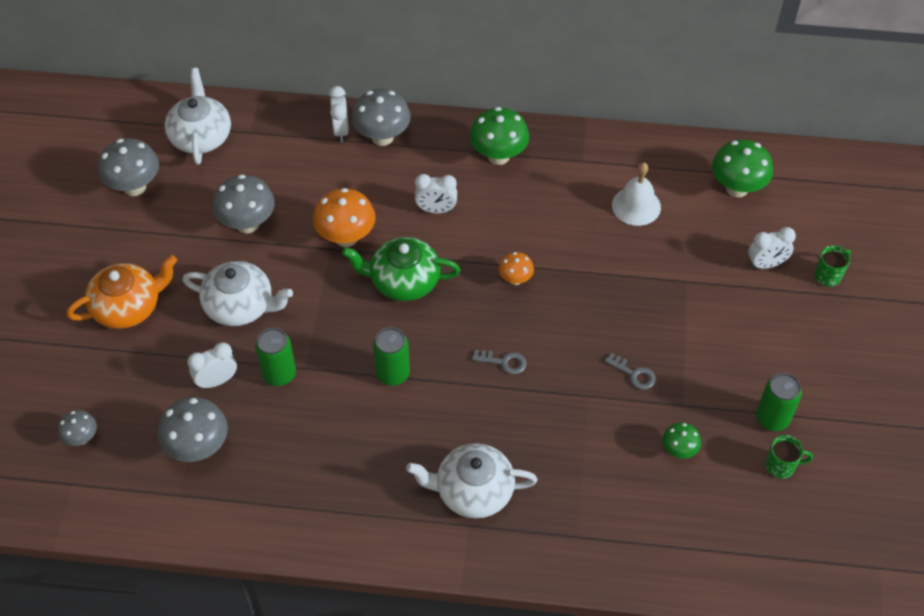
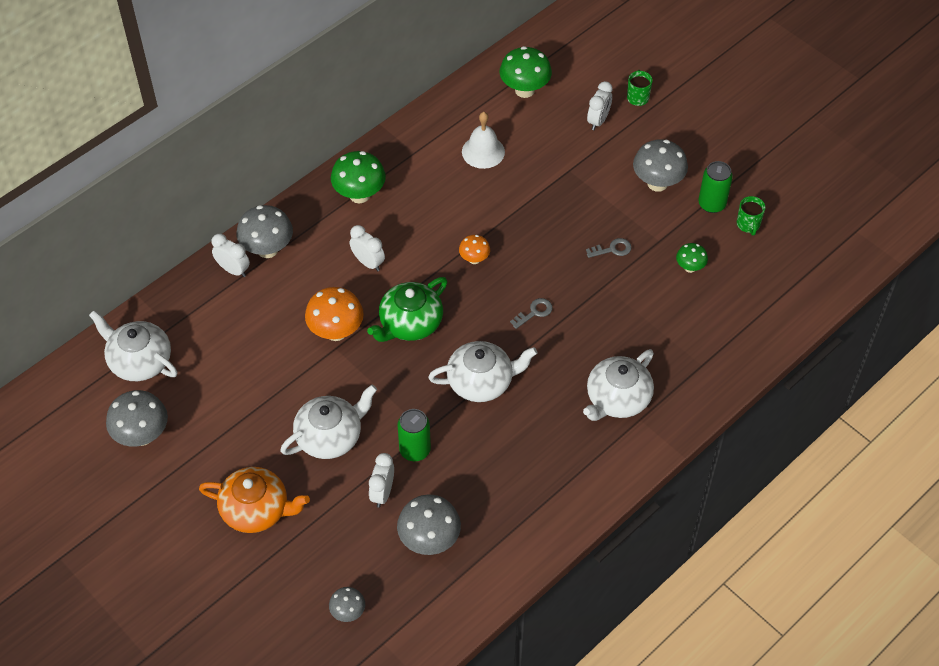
camera: 50 degrees left, 0 degrees up
(128, 307) = (256, 510): orange teapot -> orange teapot turned 90 degrees clockwise
(247, 224) = (258, 384): grey mushroom -> grey mushroom (657, 183)
(393, 373) = (481, 382): green can -> white teapot
(436, 210) = (368, 263): white clock -> white clock turned 90 degrees counterclockwise
(781, 466) = (748, 225): green mug -> green mug turned 135 degrees clockwise

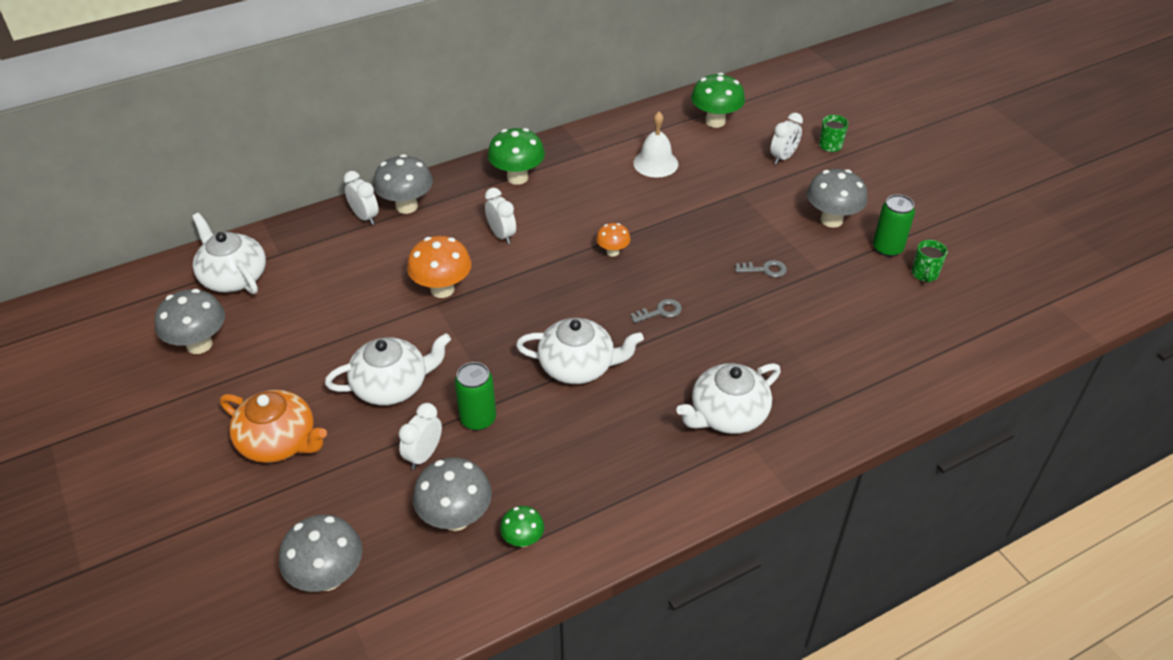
camera: 15 degrees right, 10 degrees down
(348, 612) = (328, 577): grey mushroom -> grey mushroom, size x1.78
(410, 323) = (522, 296): green teapot -> none
(690, 267) = (847, 302): green mushroom -> green mushroom (523, 540)

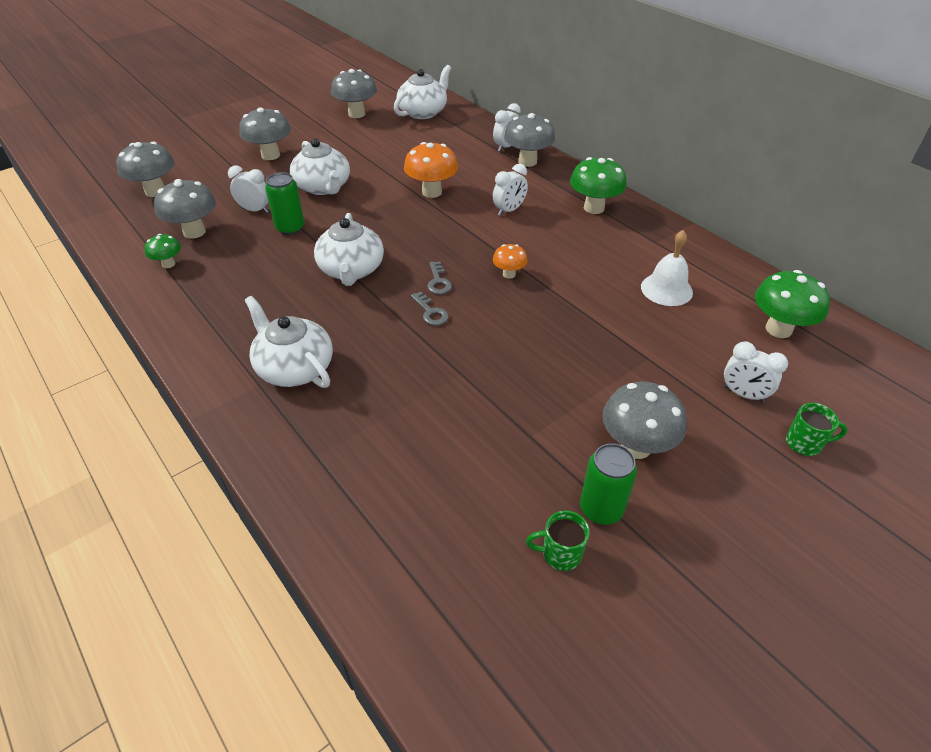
camera: 80 degrees right, 0 degrees up
(279, 442) = (270, 155): orange teapot -> grey mushroom
(765, 269) = (517, 386): grey key -> grey key (438, 281)

